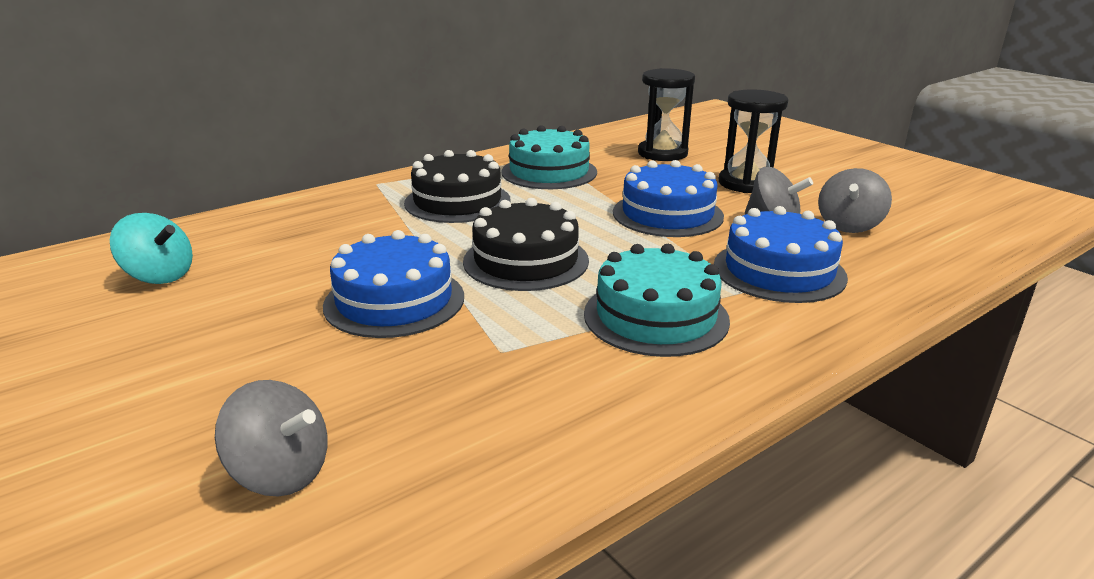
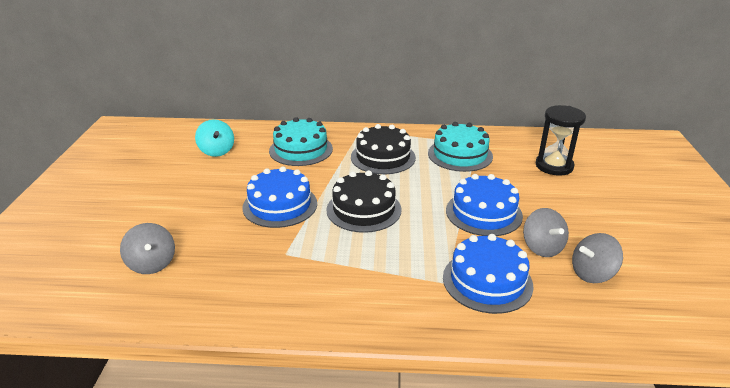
camera: 40 degrees right, 5 degrees up
(656, 316) = (376, 273): turquoise cake -> turquoise cake (301, 150)
(746, 183) = (574, 212): black hourglass -> none

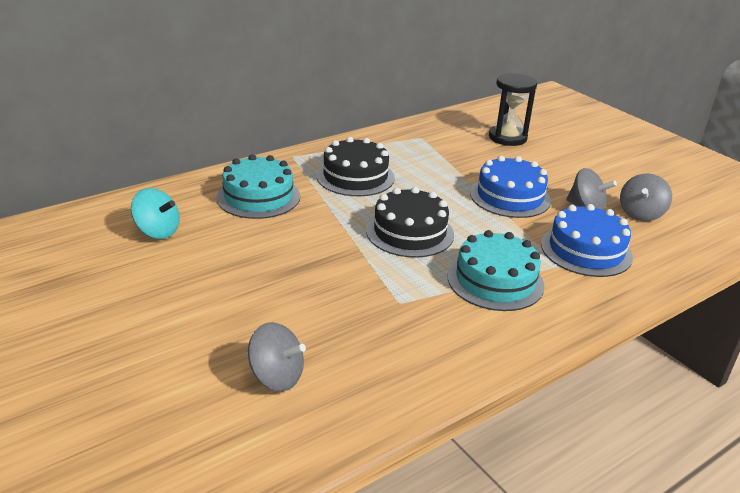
camera: 40 degrees left, 0 degrees up
(280, 205) = (323, 260): blue cake -> none
(460, 155) = (421, 152): turquoise cake -> turquoise cake (495, 281)

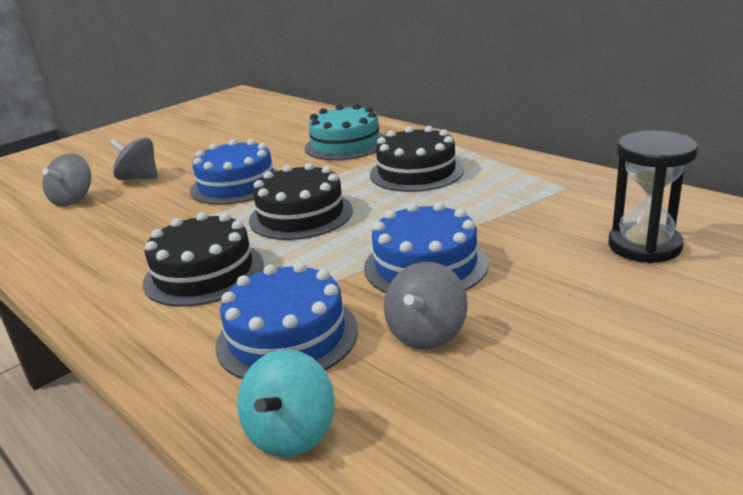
camera: 85 degrees right, 5 degrees down
(157, 231) = (272, 129): turquoise spinning top -> turquoise spinning top (291, 433)
(317, 260) = (236, 184): none -> blue cake
(495, 281) = (204, 273): turquoise cake -> black cake
(640, 214) = (436, 397): grey spinning top -> grey spinning top (139, 178)

